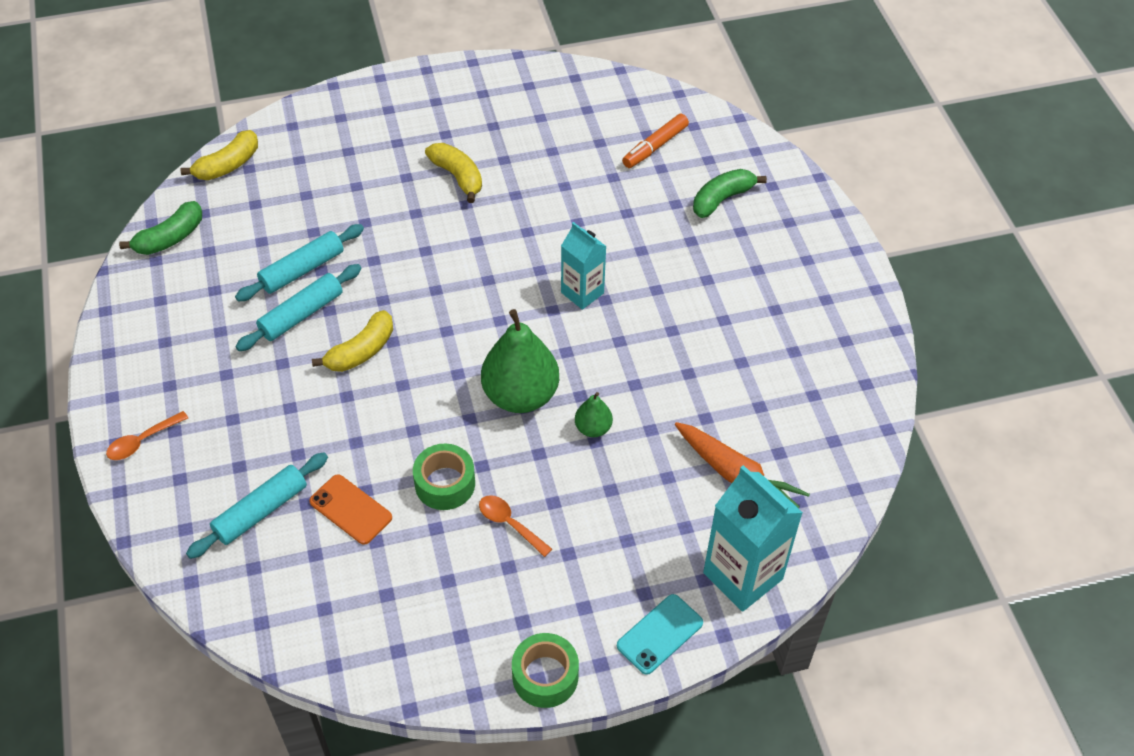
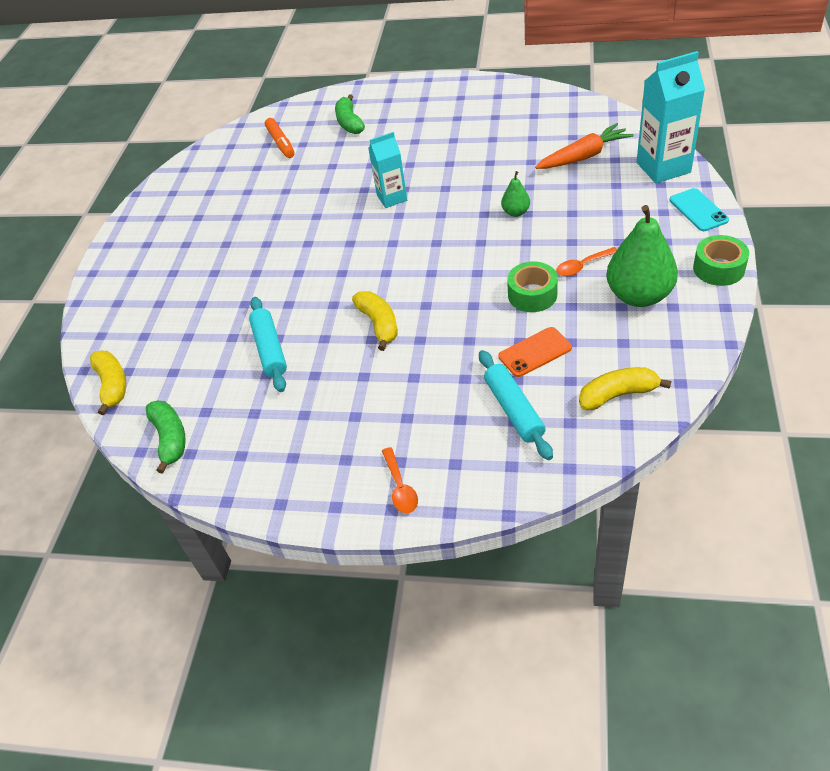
camera: 60 degrees left, 5 degrees down
(301, 314) = (318, 356): turquoise rolling pin -> none
(458, 176) = (235, 243): yellow banana -> yellow banana (617, 395)
(520, 395) = (469, 243): green pear -> green pear (639, 295)

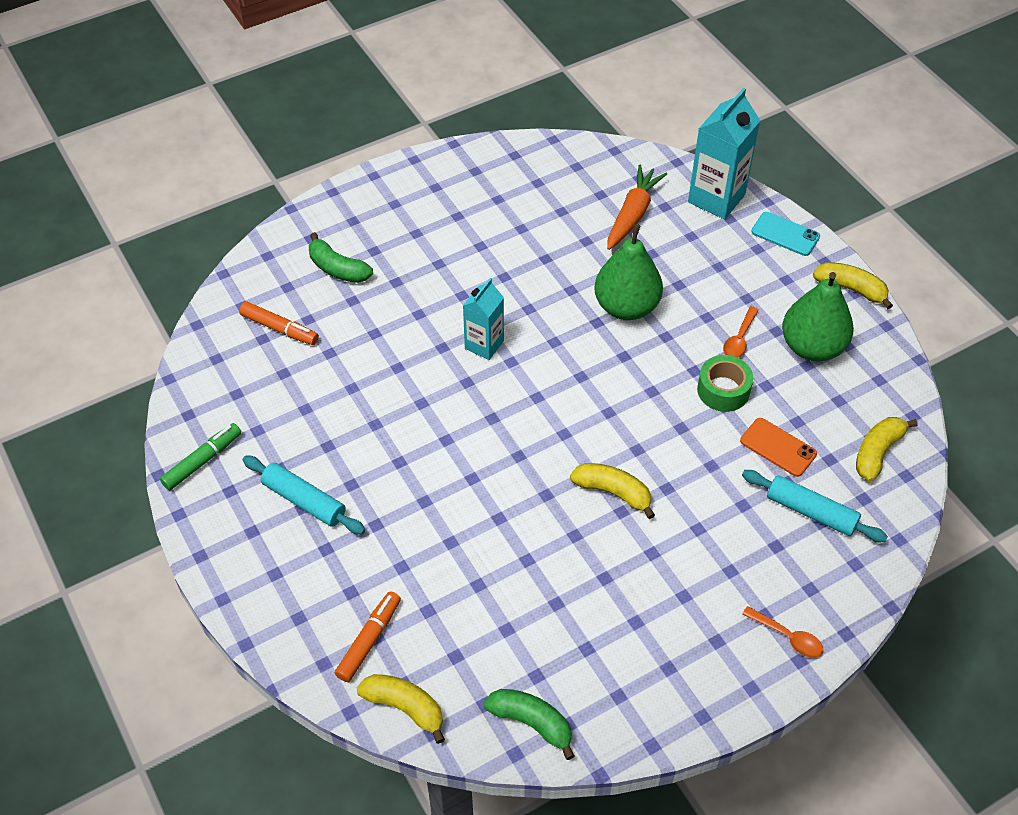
camera: 45 degrees left, 5 degrees up
(137, 335) = (369, 640): none -> orange marker
(164, 196) = (202, 461): none -> green marker
(270, 349) = (533, 576): turquoise rolling pin -> turquoise rolling pin (304, 501)
(516, 212) = (626, 307): green pear -> green pear, size x2.08
(535, 352) = (778, 447): orange phone -> orange phone turned 75 degrees counterclockwise
(718, 268) = (851, 289): green tape -> yellow banana

